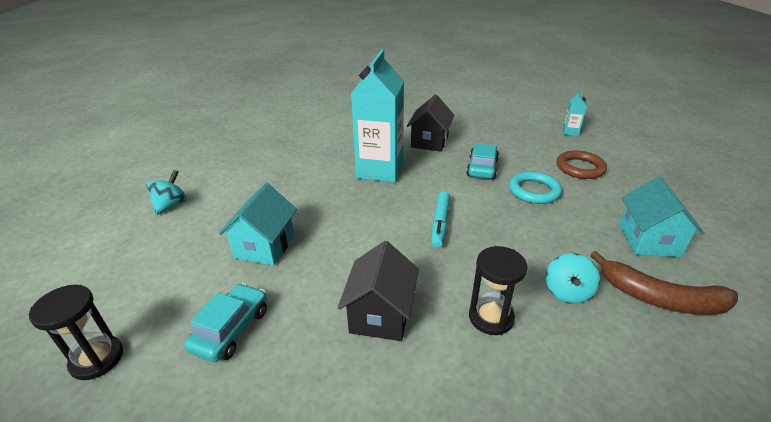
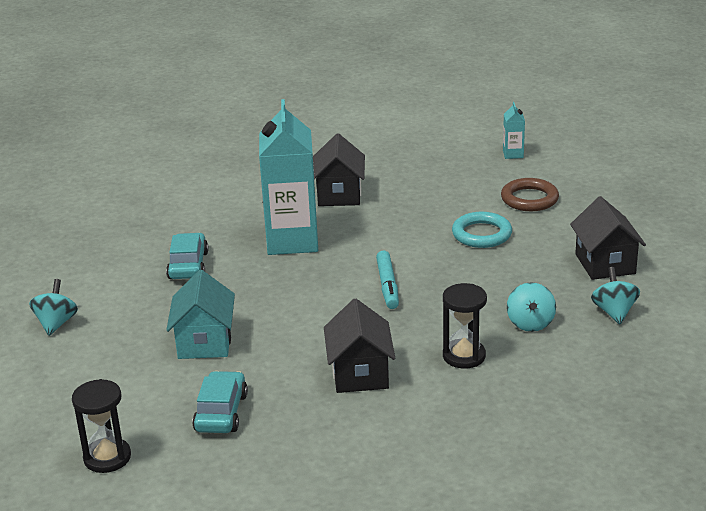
camera: 15 degrees left, 5 degrees down
(482, 168) = (415, 218): turquoise car -> turquoise car (188, 265)
(648, 240) = (605, 264): turquoise house -> black house
(659, 298) = (614, 312): brown banana -> turquoise spinning top

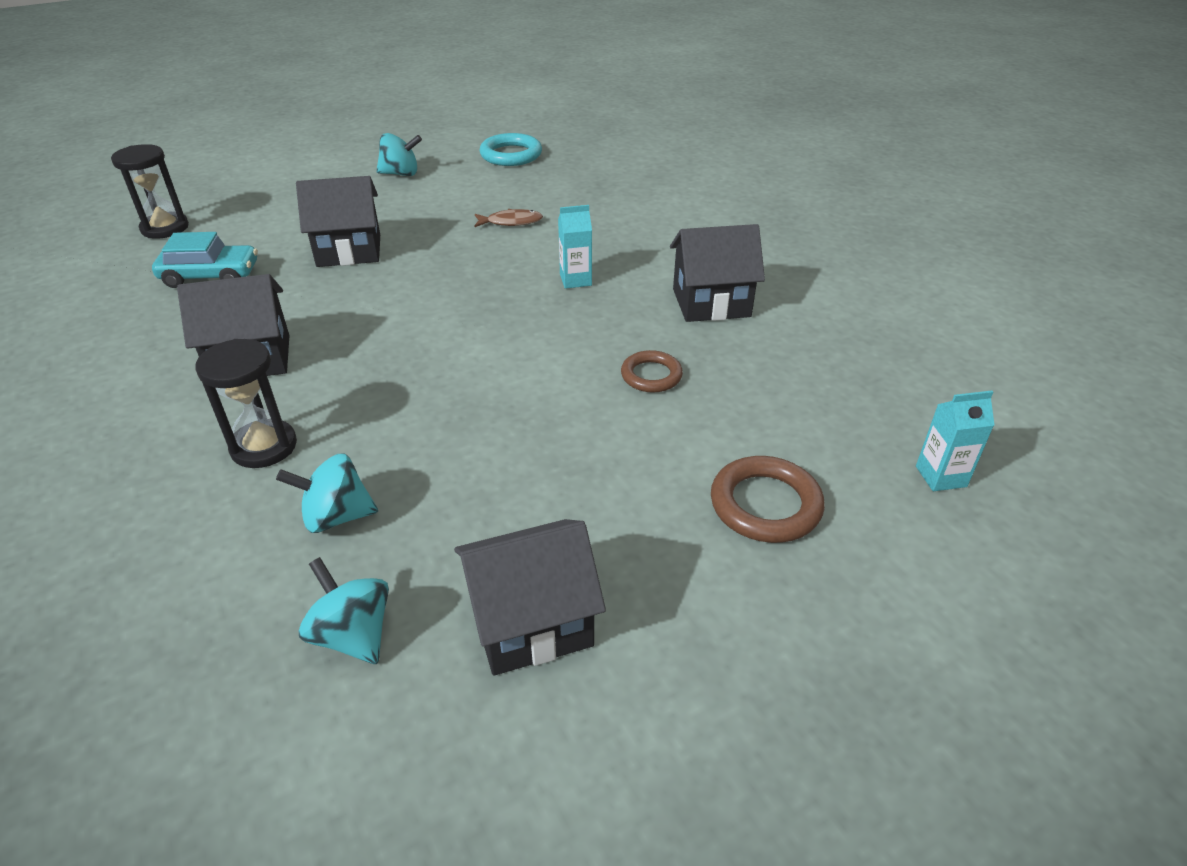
camera: 80 degrees right, 10 degrees up
(188, 265) = (511, 222): turquoise car -> brown fish
(205, 342) = (349, 251): turquoise house -> black house
(292, 241) = (575, 280): turquoise carton -> turquoise carton, size x0.41
(387, 286) = (461, 364): turquoise marker -> none
(415, 221) = (651, 375): none -> brown ring
(481, 234) = (621, 448): turquoise ring -> turquoise ring (511, 155)
(614, 312) = (353, 635): turquoise spinning top -> turquoise spinning top turned 120 degrees counterclockwise

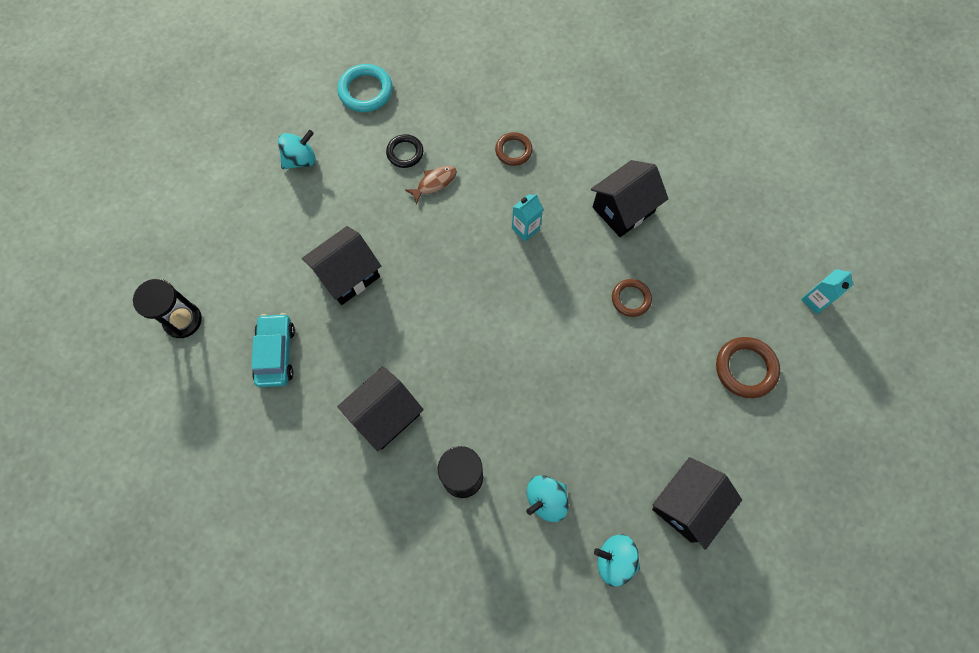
camera: 30 degrees left, 30 degrees up
(211, 276) = (276, 353): turquoise car -> turquoise car turned 60 degrees counterclockwise
(504, 197) = (405, 153): none -> black ring
(621, 226) = (513, 150): none -> brown ring

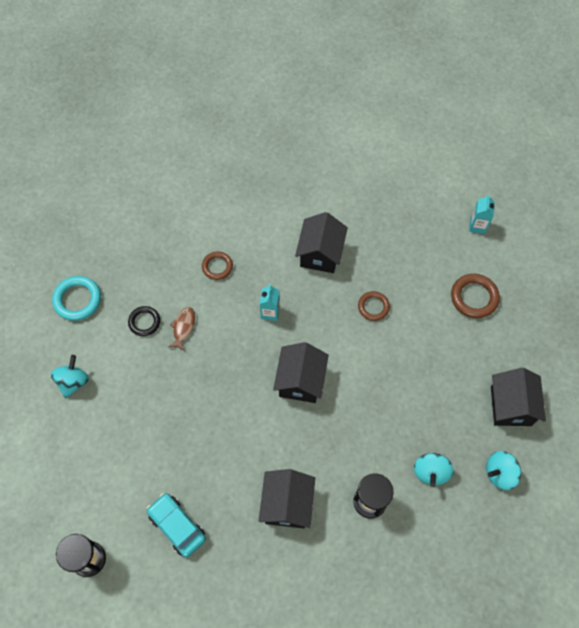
camera: 40 degrees left, 5 degrees down
(348, 275) = (179, 434): black house -> black house (300, 381)

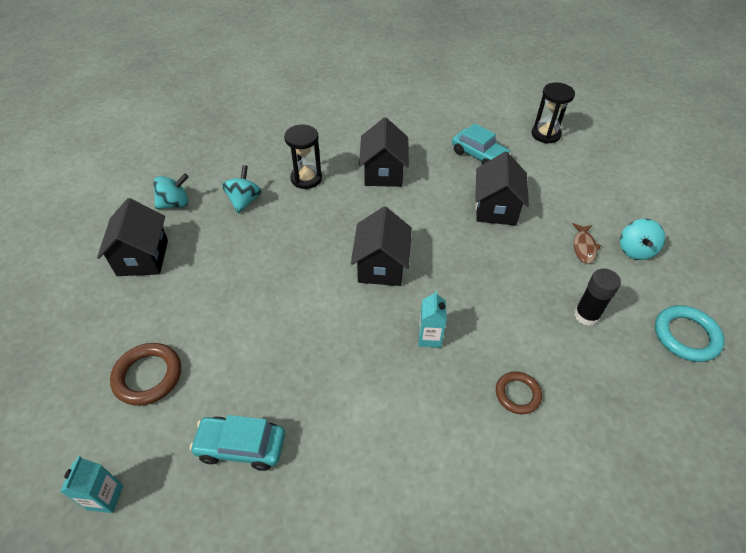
camera: 175 degrees right, 15 degrees down
(144, 322) = (586, 315): black ring -> black glue stick
(183, 327) = (535, 312): brown fish -> brown fish (584, 247)
(320, 254) = (368, 426): black house -> black house (496, 209)
(373, 307) = (291, 353): brown ring -> none
(401, 247) = (241, 446): none -> turquoise car

